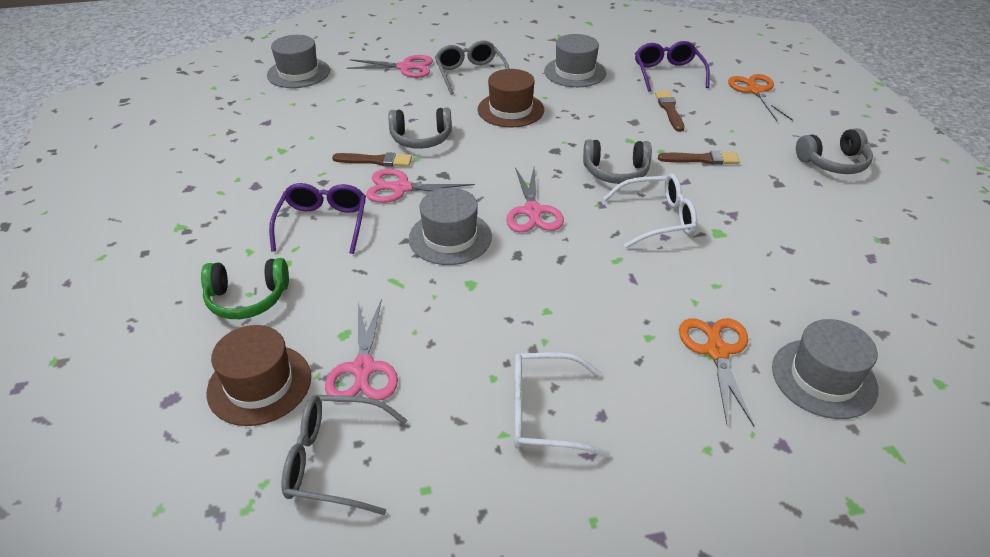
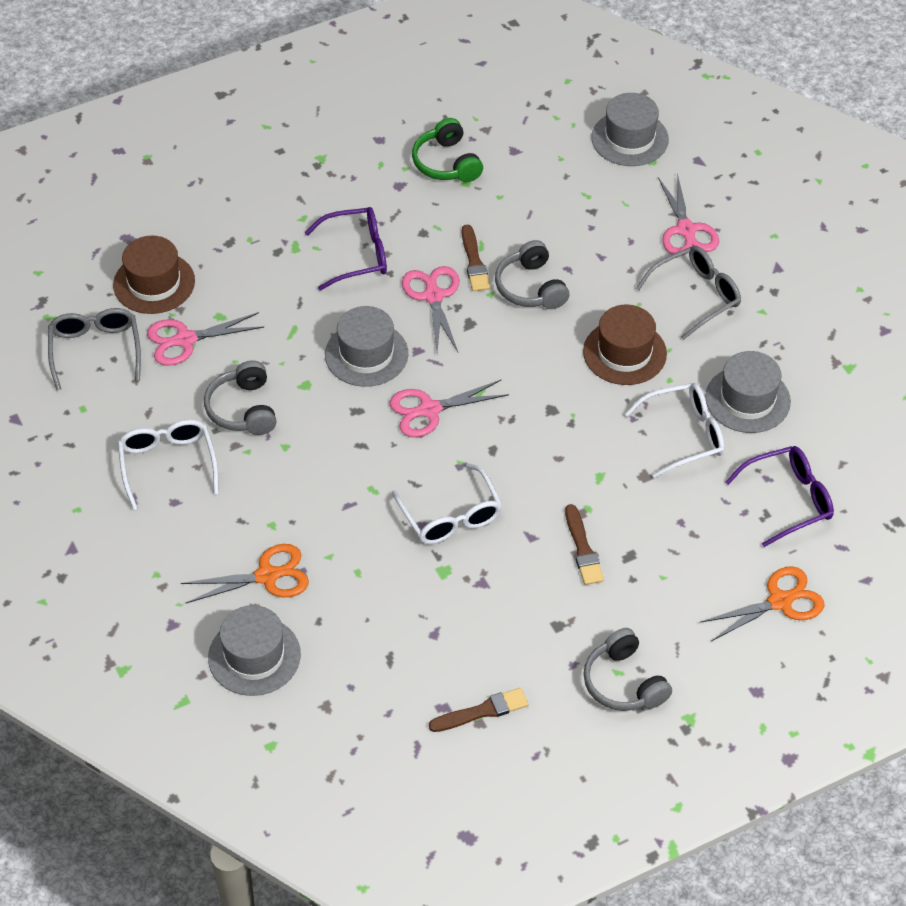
camera: 75 degrees right, 10 degrees up
(247, 298) = (243, 240): green headphones -> green headphones (446, 163)
(599, 100) = (683, 435): none -> white glasses
(616, 172) = (527, 470): grey headphones -> grey headphones (243, 409)
(669, 110) = (688, 509): brown brush -> brown brush (482, 711)

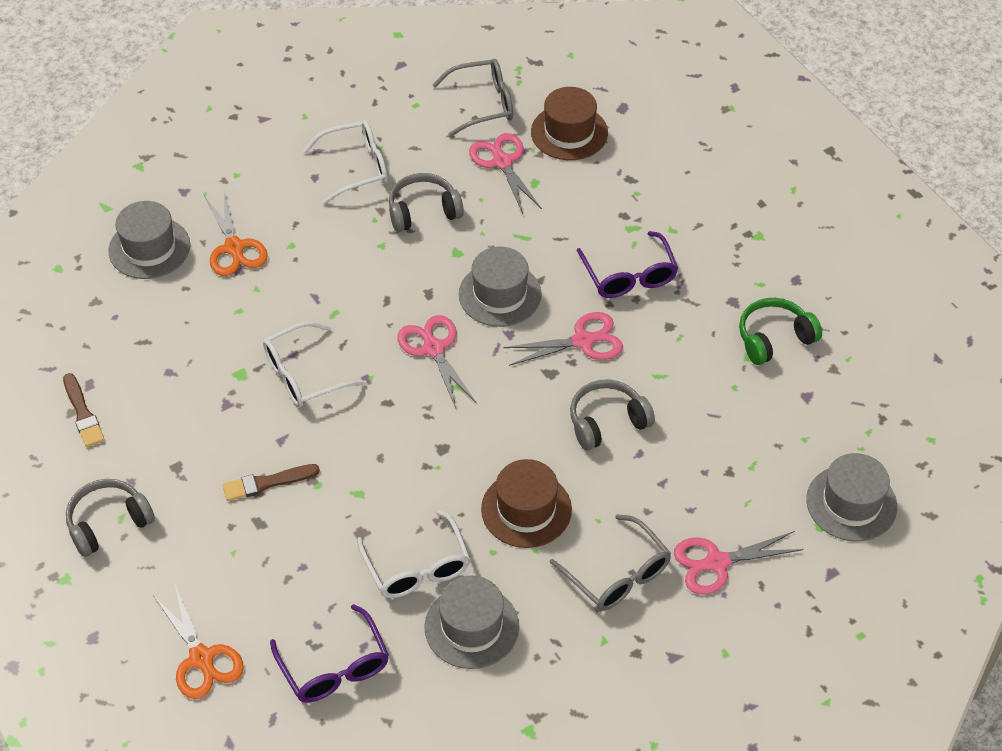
camera: 85 degrees right, 0 degrees up
(474, 262) = (635, 371): brown brush -> none

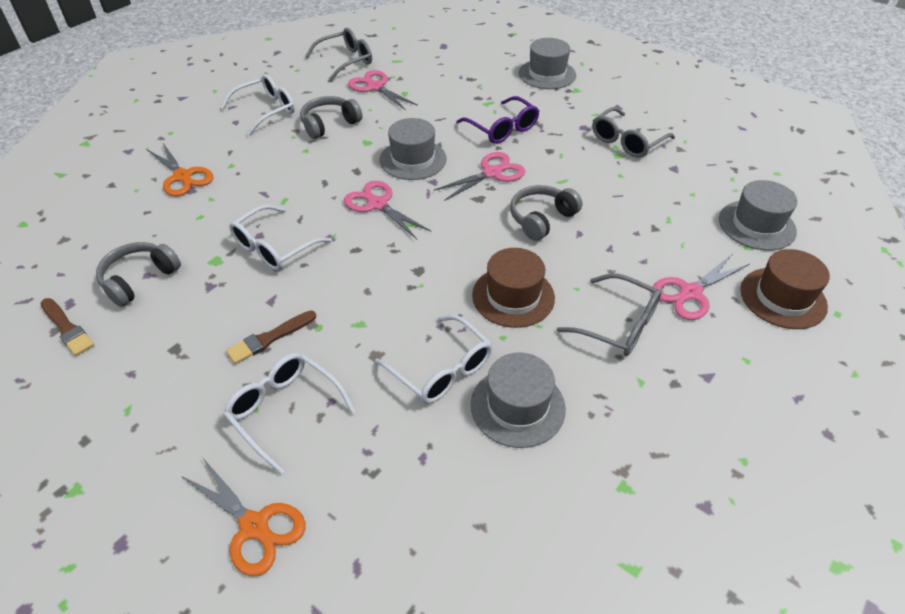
camera: 20 degrees left, 5 degrees down
(108, 523) = (114, 419): grey headphones -> grey headphones (139, 279)
(149, 248) = (106, 192): grey hat -> grey hat (547, 74)
(258, 563) = (285, 411): none -> white glasses
(334, 666) = (401, 487): purple glasses -> none
(569, 132) = (414, 64): brown hat -> brown hat (783, 298)
(774, 338) = (627, 141): green headphones -> grey glasses

